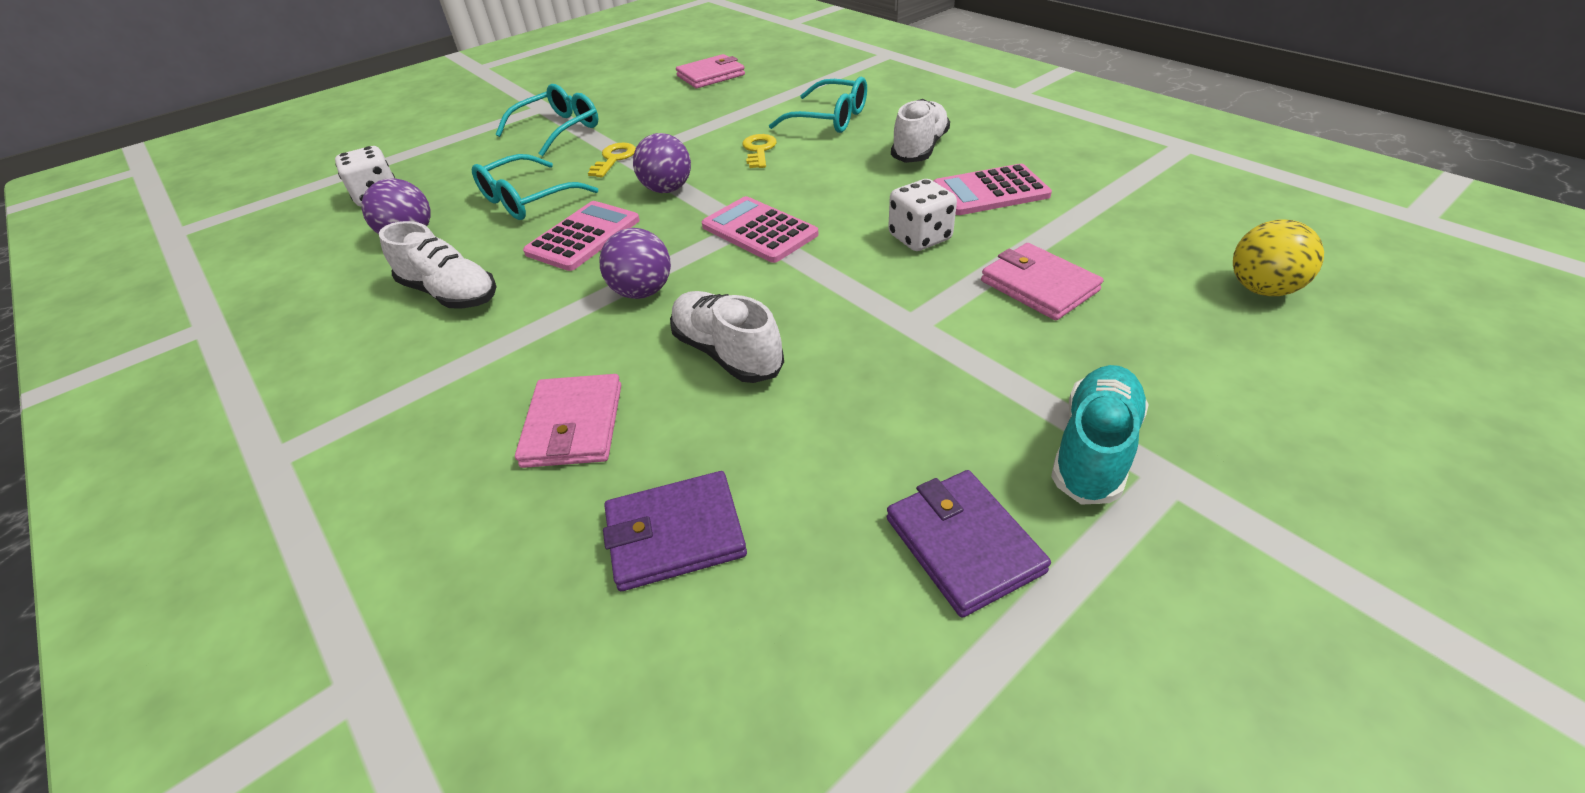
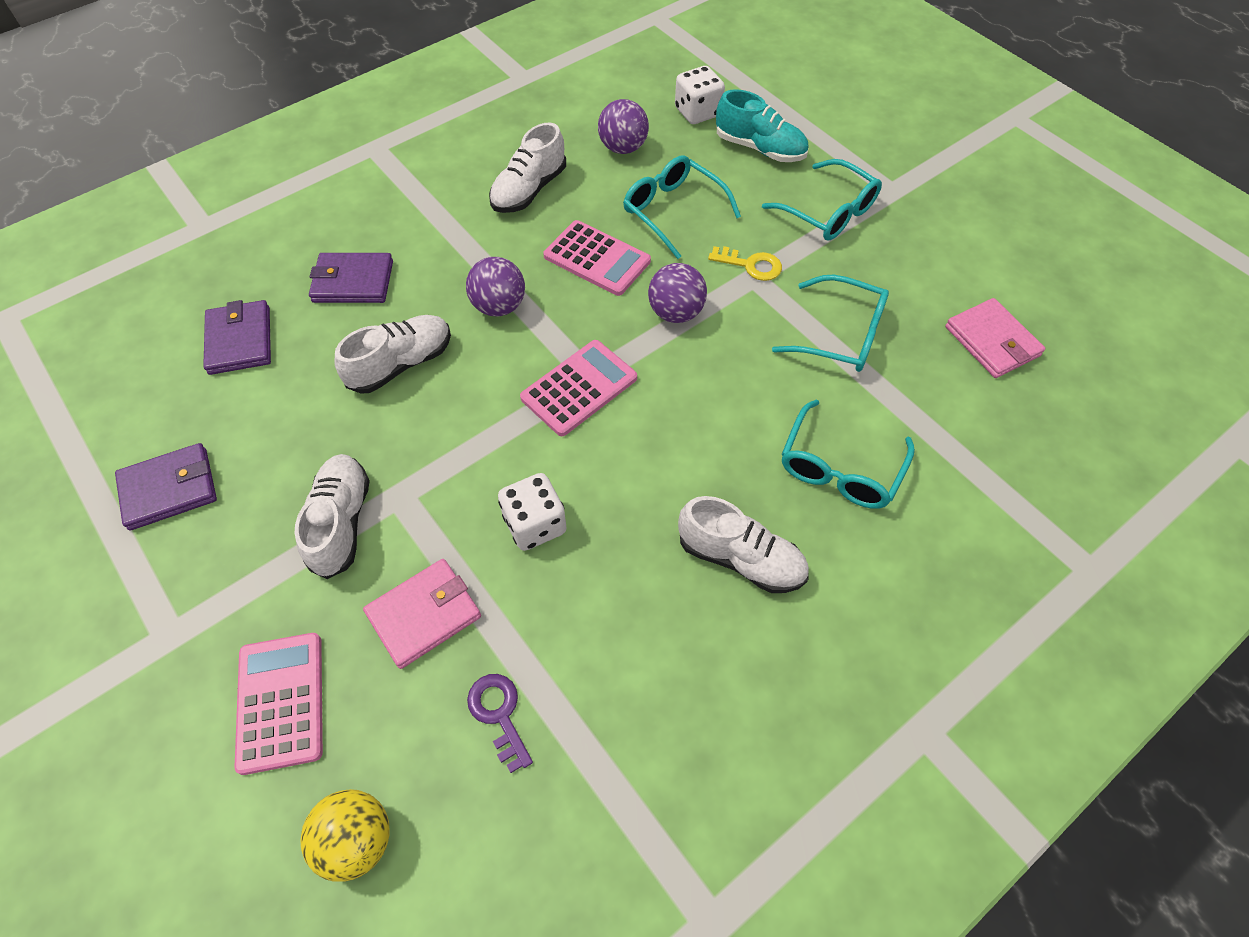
camera: 90 degrees right, 15 degrees up
(573, 425) = (353, 281): pink wallet -> purple wallet
(701, 121) = (841, 335): none -> turquoise glasses
(759, 150) = (757, 391): yellow key -> none
(959, 360) = (341, 522): none -> white shoe
(990, 191) = (619, 615): pink calculator -> pink calculator (281, 702)
(1094, 449) = (213, 593): turquoise shoe -> turquoise shoe (760, 148)
(1106, 234) = (499, 714): none -> purple key

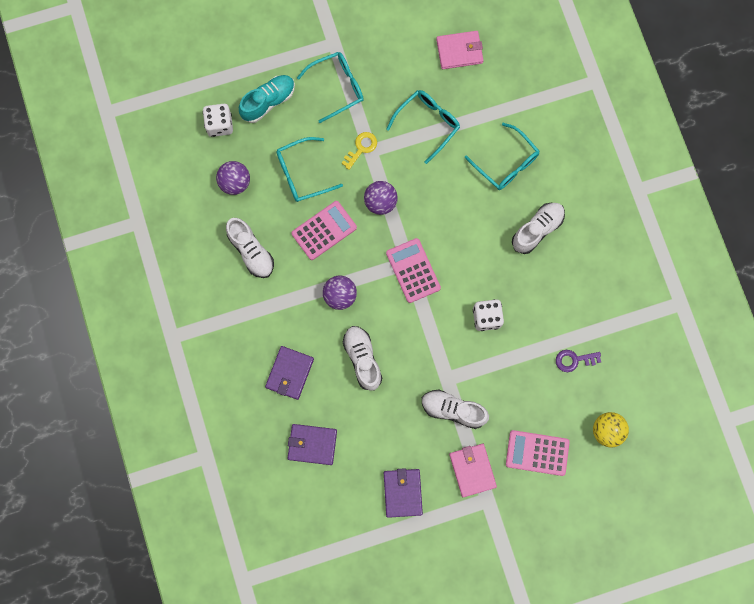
camera: 70 degrees left, 20 degrees up
(424, 615) = (516, 381): pink wallet -> pink wallet (472, 470)

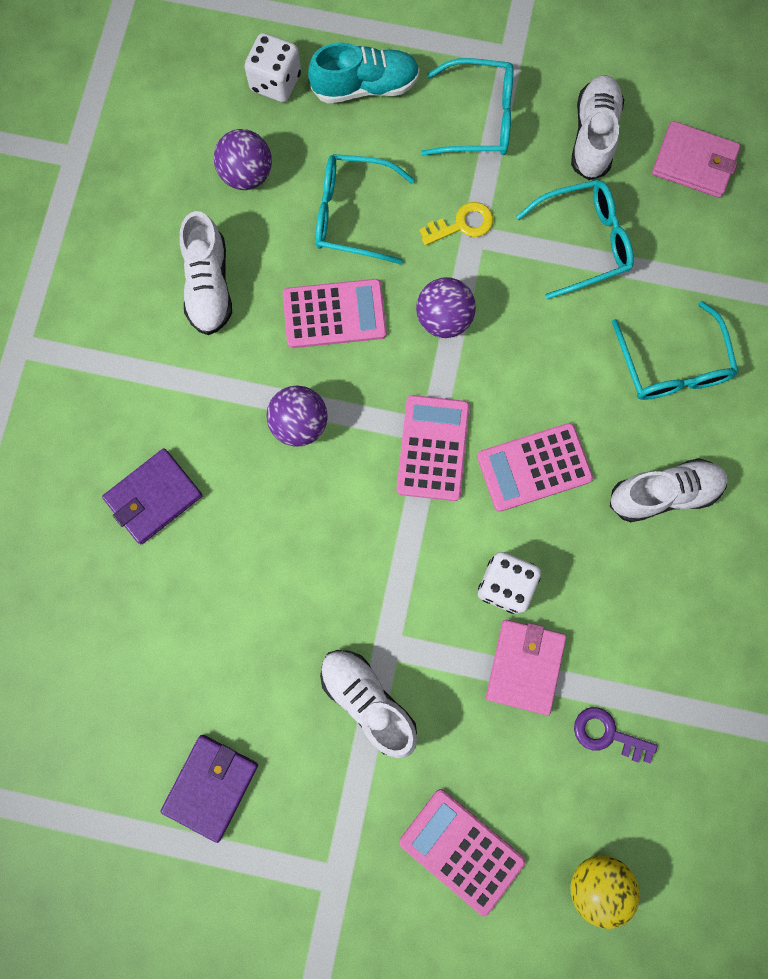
camera: 30 degrees right, 0 degrees up
(312, 444) = (120, 626): purple wallet -> none
(362, 359) = (275, 539): white shoe -> white shoe (593, 136)
(468, 252) = (534, 467): none -> pink calculator
(472, 470) = (341, 816): pink wallet -> pink wallet (525, 666)

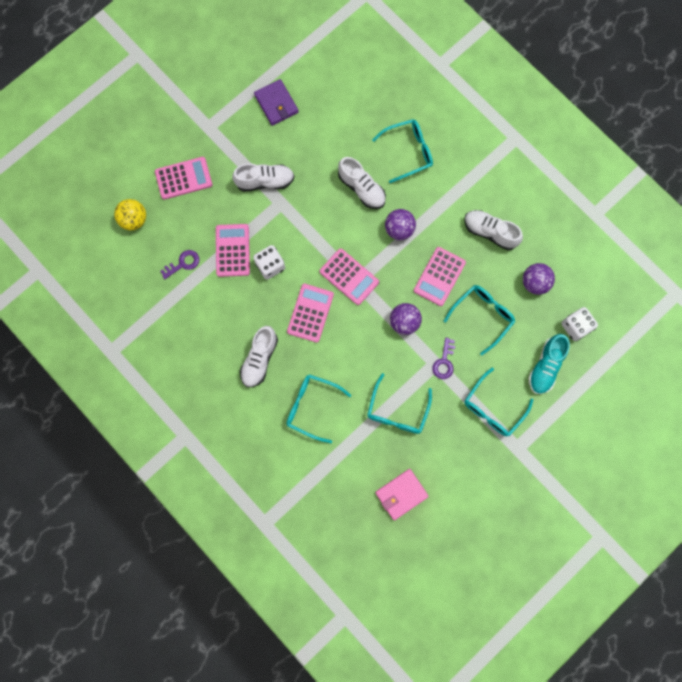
camera: 125 degrees right, 0 degrees up
(154, 497) = (408, 152): purple wallet -> turquoise glasses
(462, 224) = (444, 362): yellow key -> purple key
(525, 666) = (232, 250): pink wallet -> pink calculator
(593, 136) = (447, 456): white shoe -> white shoe (362, 188)

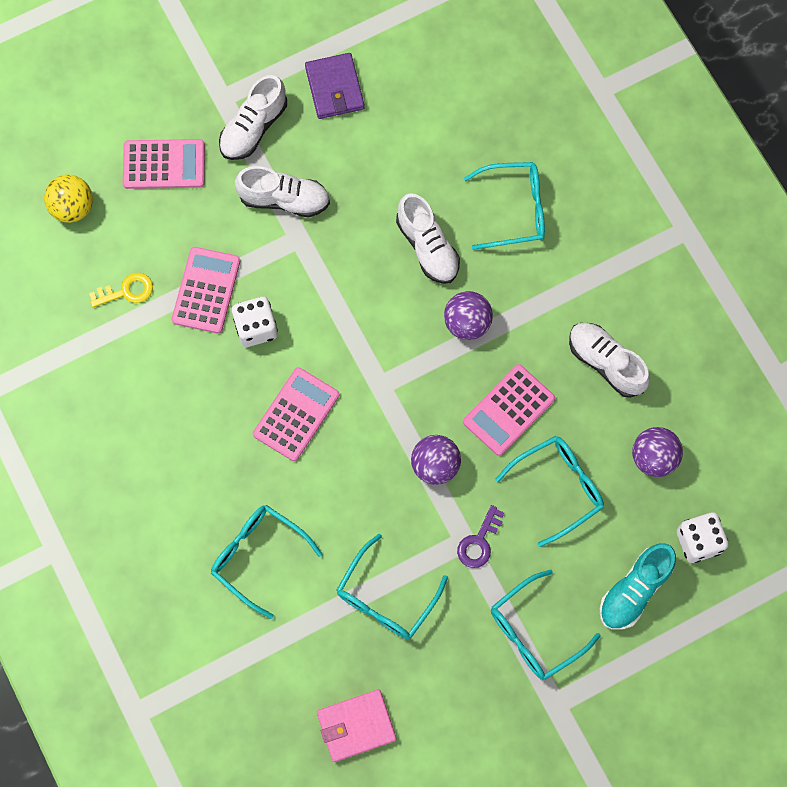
camera: 15 degrees right, 5 degrees down
(183, 263) = (127, 291): purple key -> yellow key
(259, 359) = (199, 464): white shoe -> white shoe (253, 128)
(349, 277) = (370, 375): pink calculator -> none

